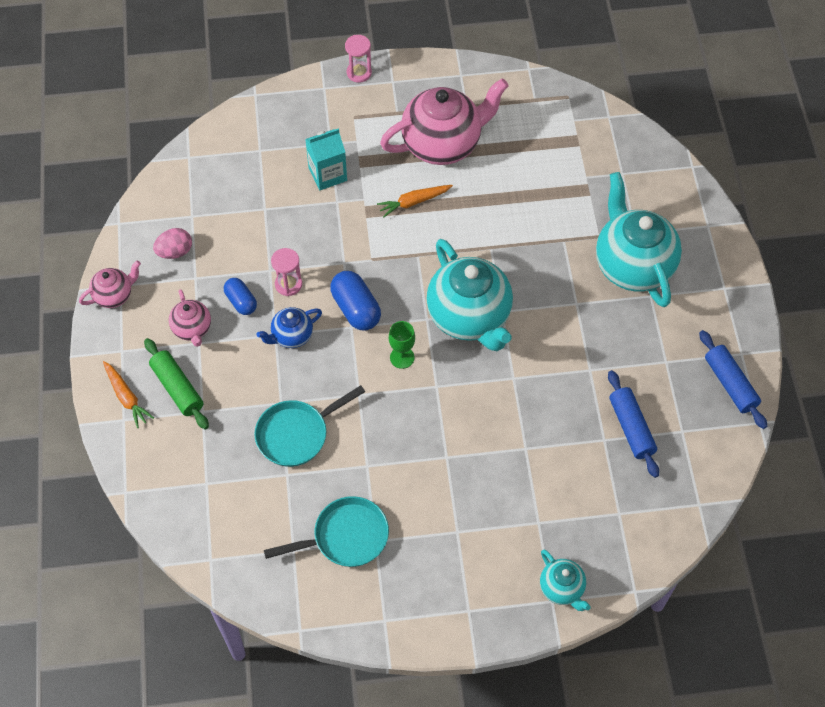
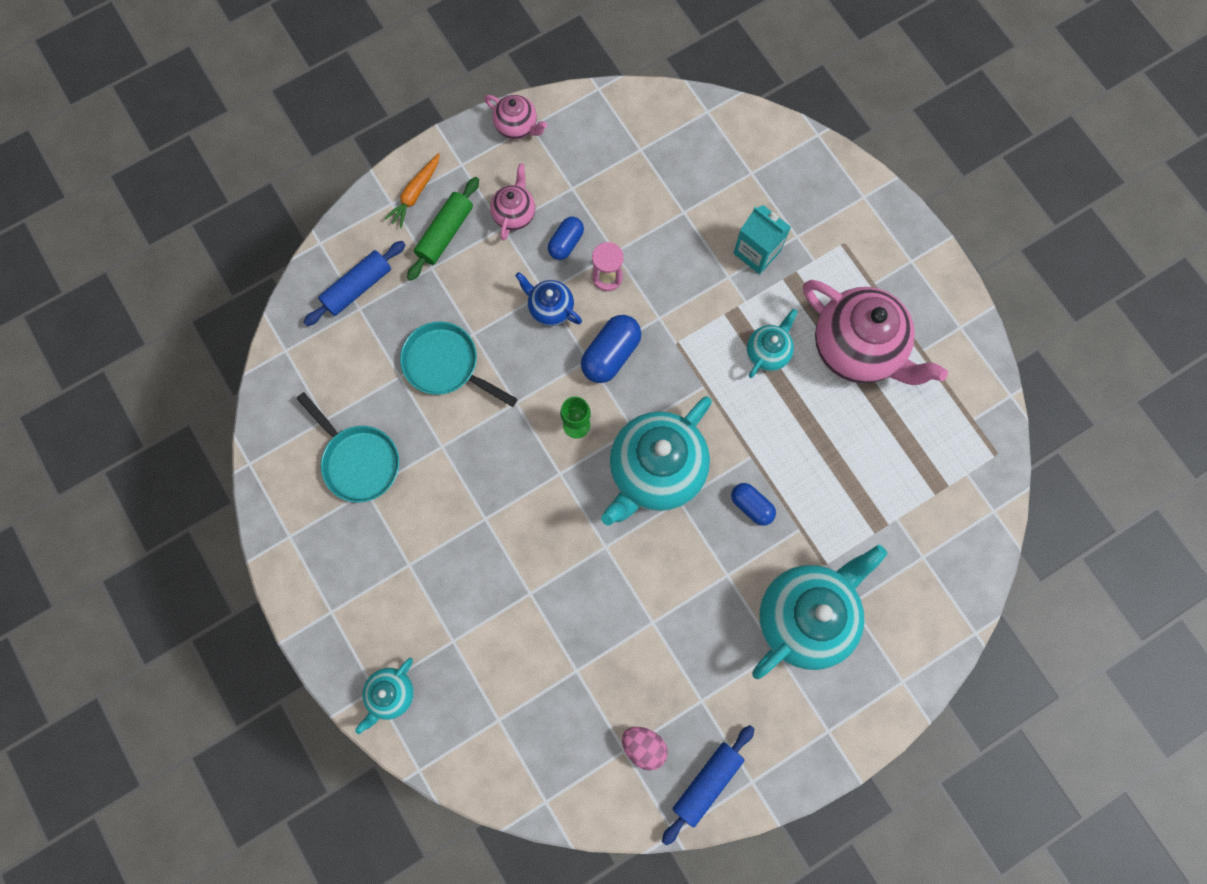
camera: 65 degrees right, 15 degrees up
(175, 252) = (592, 155): pink egg -> pink egg (643, 746)
(192, 329) = (514, 214): pink teapot -> pink teapot turned 150 degrees clockwise
(359, 73) = (903, 222): pink hourglass -> none
(413, 202) = (768, 352): orange carrot -> turquoise teapot
(530, 264) = (751, 506): none -> blue capsule
(631, 428) = (603, 694): blue rolling pin -> blue rolling pin (357, 287)

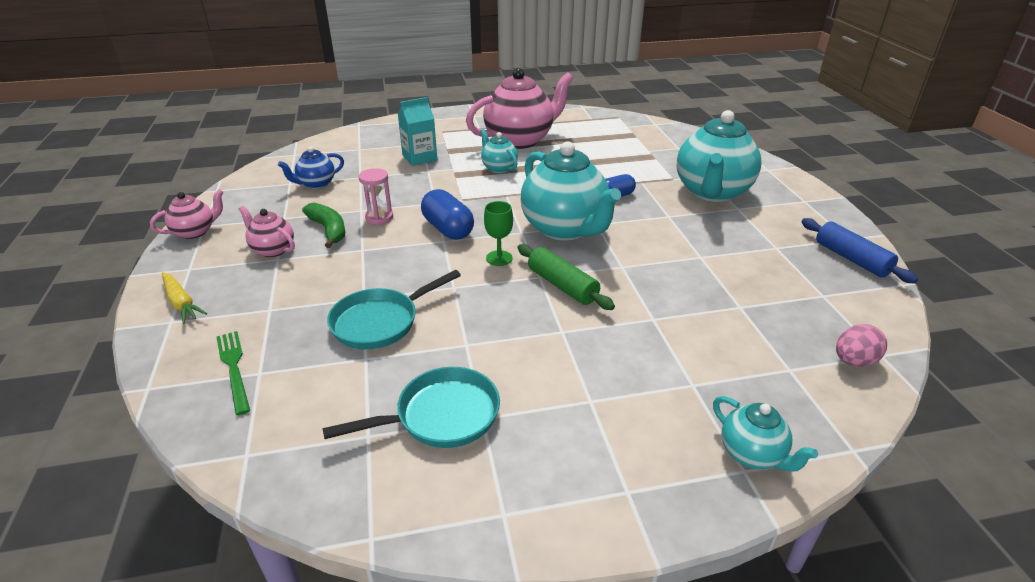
camera: 70 degrees left, 40 degrees down
(357, 287) = (234, 368): blue rolling pin -> green fork
(415, 194) = (181, 303): orange carrot -> yellow carrot
(445, 233) = (244, 293): green rolling pin -> green rolling pin (562, 286)
(550, 308) = (380, 249): blue teapot -> blue teapot (316, 184)
(566, 243) = (329, 230): blue capsule -> green banana
(643, 746) = (819, 284): pink egg -> pink egg (854, 361)
(805, 617) = (712, 192): turquoise teapot -> turquoise teapot turned 135 degrees counterclockwise

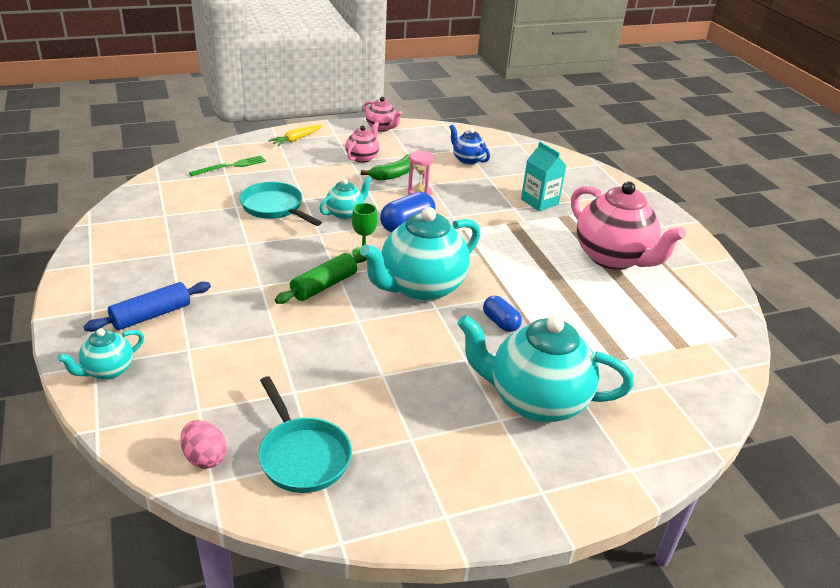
camera: 80 degrees right, 0 degrees up
(441, 416) = (175, 238): turquoise pan -> turquoise pan (302, 455)
(499, 168) = (536, 247): turquoise teapot -> turquoise teapot (345, 213)
(851, 259) = (395, 506): blue rolling pin -> blue rolling pin (151, 315)

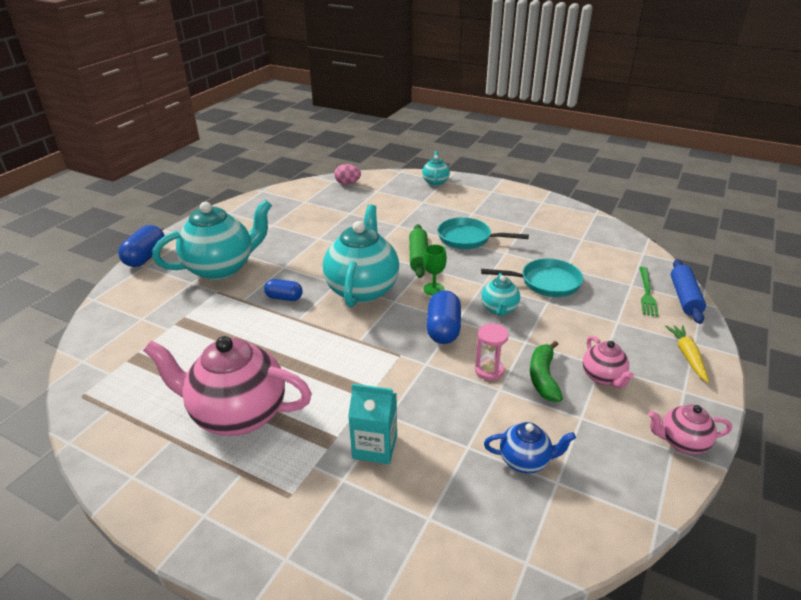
camera: 140 degrees right, 0 degrees up
(151, 315) = (465, 202): blue rolling pin -> blue rolling pin (684, 297)
(302, 455) = (312, 200): turquoise pan -> turquoise pan (468, 238)
(624, 488) = (146, 257): none -> blue capsule

